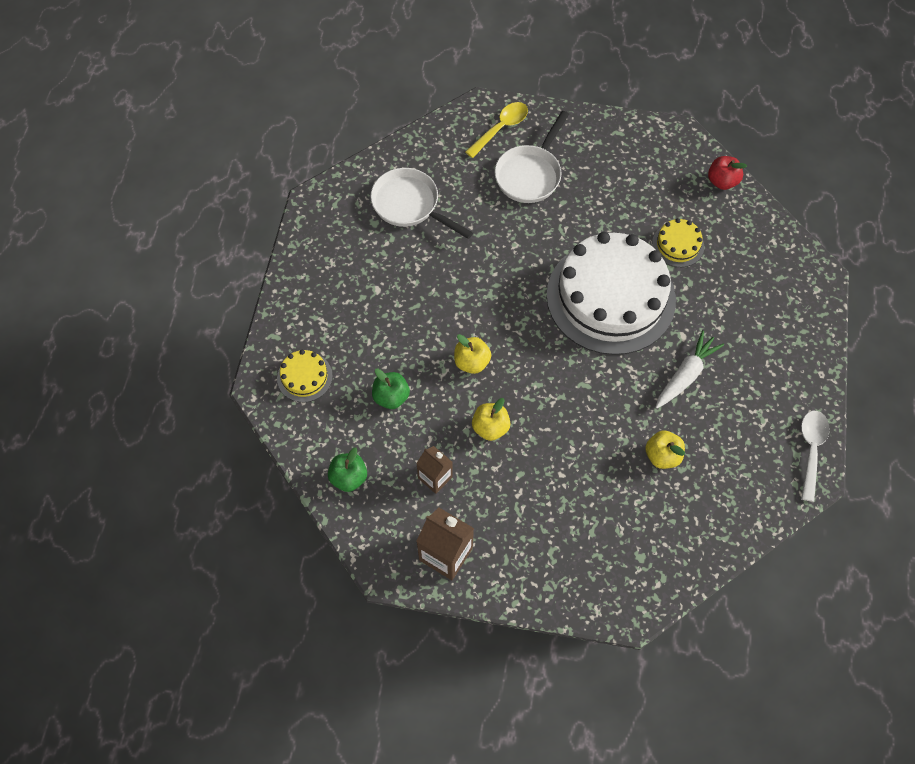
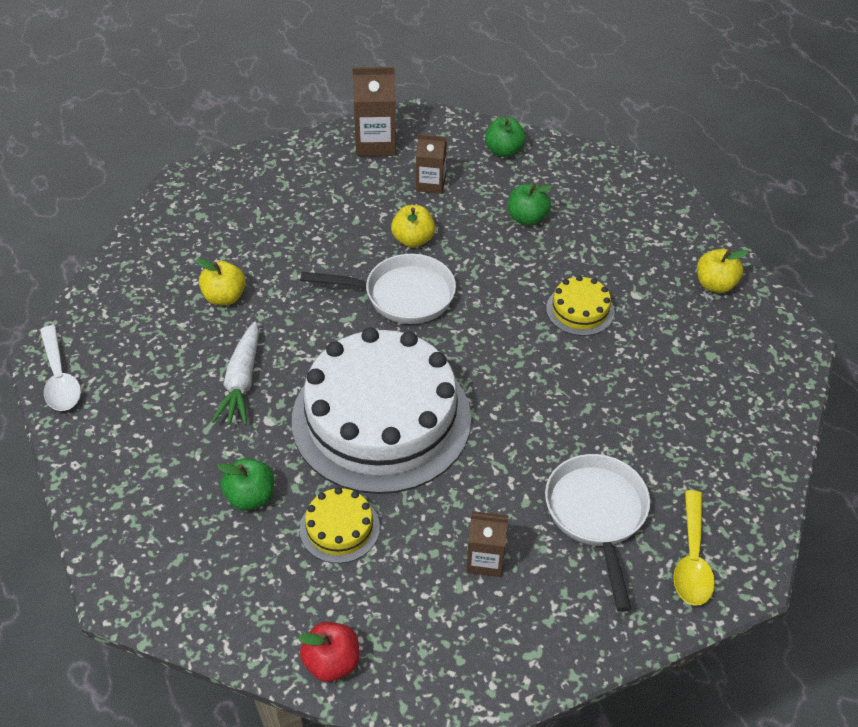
camera: 145 degrees right, 15 degrees down
(304, 377) = (619, 195): yellow cake -> yellow cake (580, 310)
(410, 205) = (695, 395): white pan -> white pan (402, 295)
(472, 362) = (478, 281): yellow apple -> yellow apple (715, 284)
(608, 185) = (485, 560): none -> brown carton
(720, 291) = (250, 497): none -> green apple

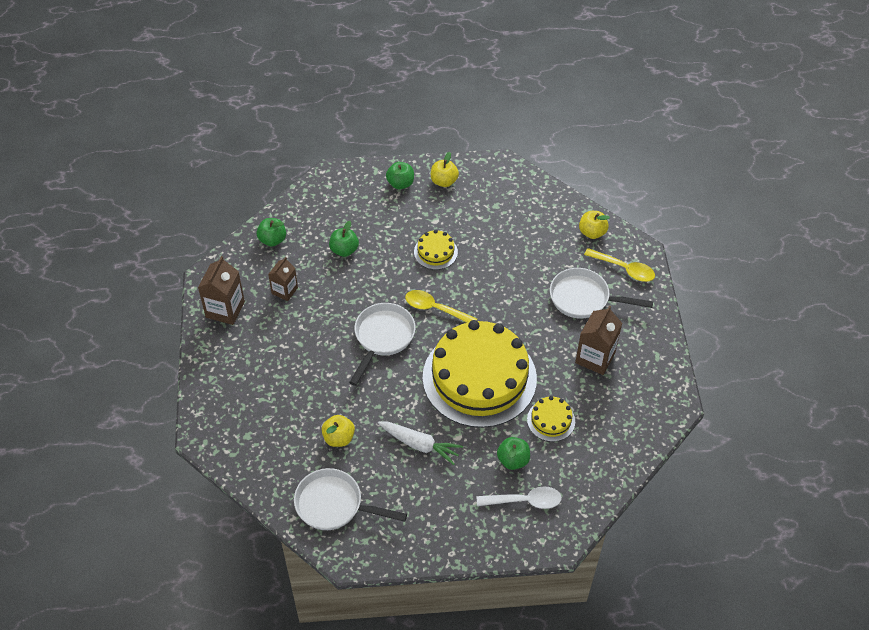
camera: 70 degrees left, 5 degrees up
(60, 378) = (372, 552): white spoon -> white spoon (525, 501)
(122, 321) = (334, 505): none -> white pan
(332, 662) = (635, 446): red apple -> none
(381, 418) = (479, 378): white cake -> yellow cake
(413, 240) = (334, 317): yellow apple -> yellow apple (592, 232)
(479, 336) = (435, 309): none -> yellow spoon
(485, 560) = (595, 358): brown carton -> brown carton, size x1.54
(678, 240) = (400, 183): none -> green apple

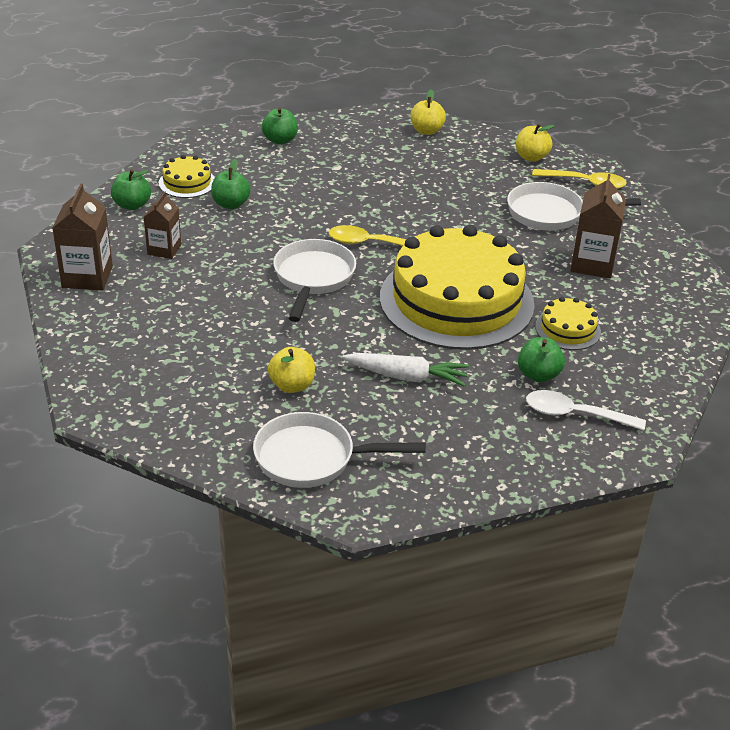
camera: 15 degrees left, 15 degrees down
(435, 252) = (349, 193): yellow cake -> yellow cake (187, 182)
(444, 181) = (333, 133): yellow apple -> yellow apple (426, 131)
(525, 501) = (575, 414): white spoon -> white spoon turned 150 degrees counterclockwise

